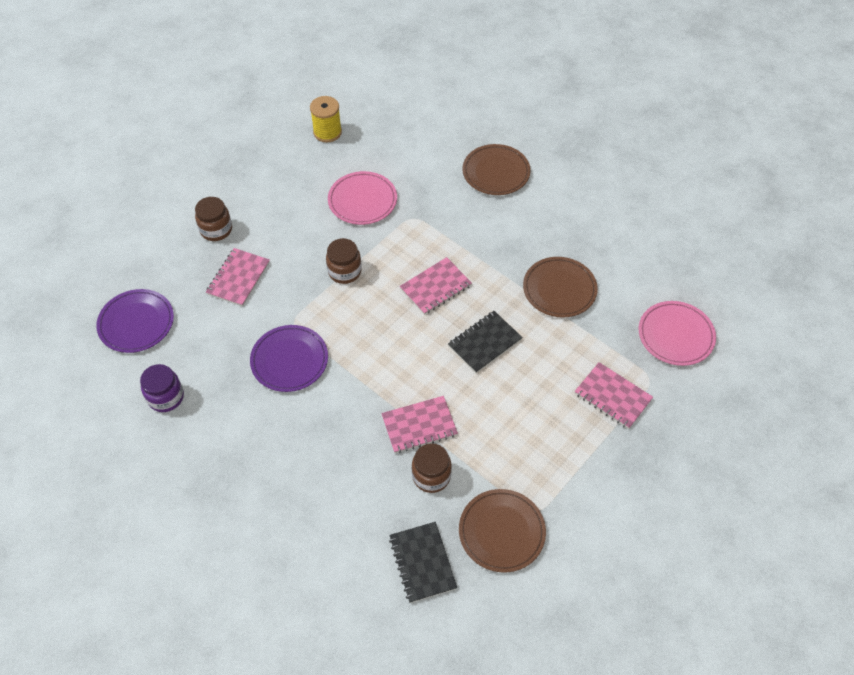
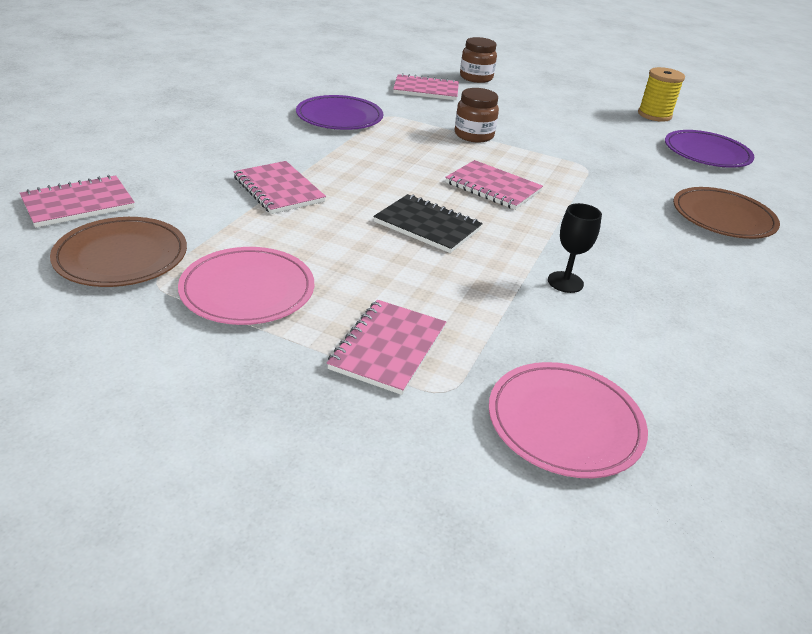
camera: 70 degrees right, 20 degrees down
(136, 323) = (349, 58): purple plate -> purple plate (706, 153)
(166, 397) = (273, 73): purple jar -> none
(362, 200) = (581, 138): pink plate -> pink plate (247, 290)
(422, 563) = (78, 204): black notebook -> pink notebook
(431, 476) = (205, 202): brown jar -> none
(559, 289) = (565, 282): brown plate -> black goblet

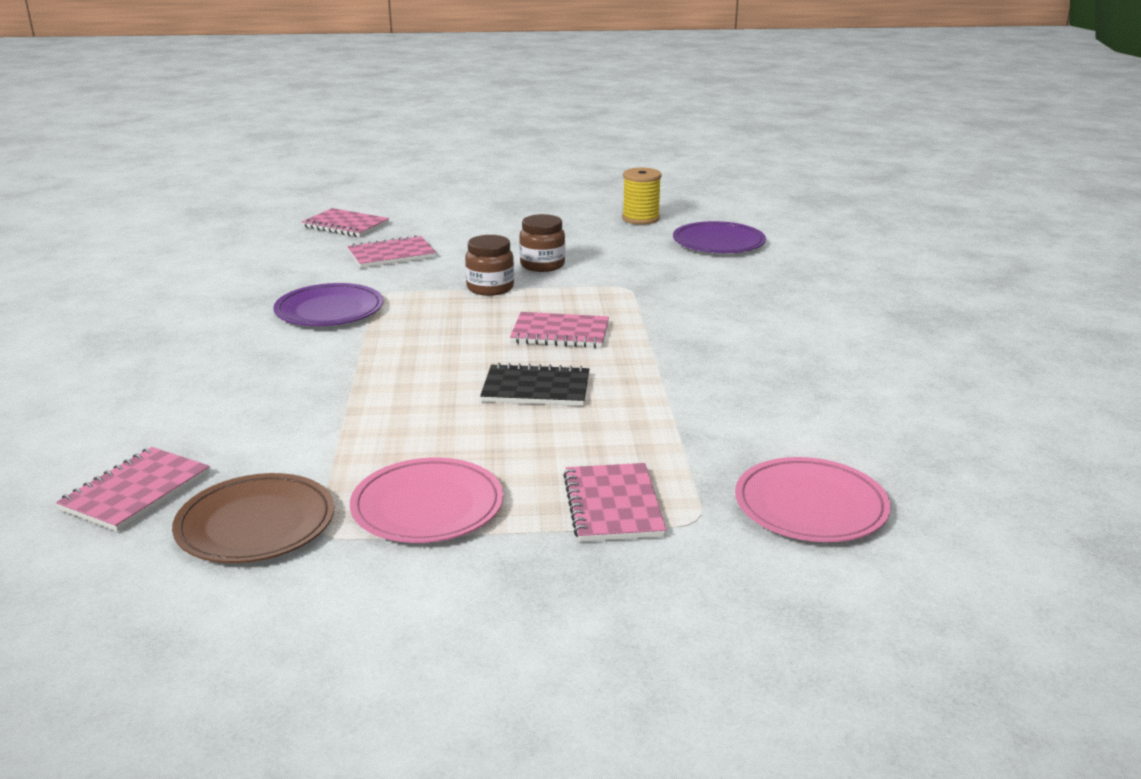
camera: 25 degrees left, 10 degrees down
(279, 190) = (348, 404): pink notebook -> pink notebook (346, 225)
(476, 78) = (431, 227): brown jar -> brown jar (542, 265)
(565, 282) = (706, 396): black goblet -> none
(723, 217) = (782, 297): brown plate -> none

